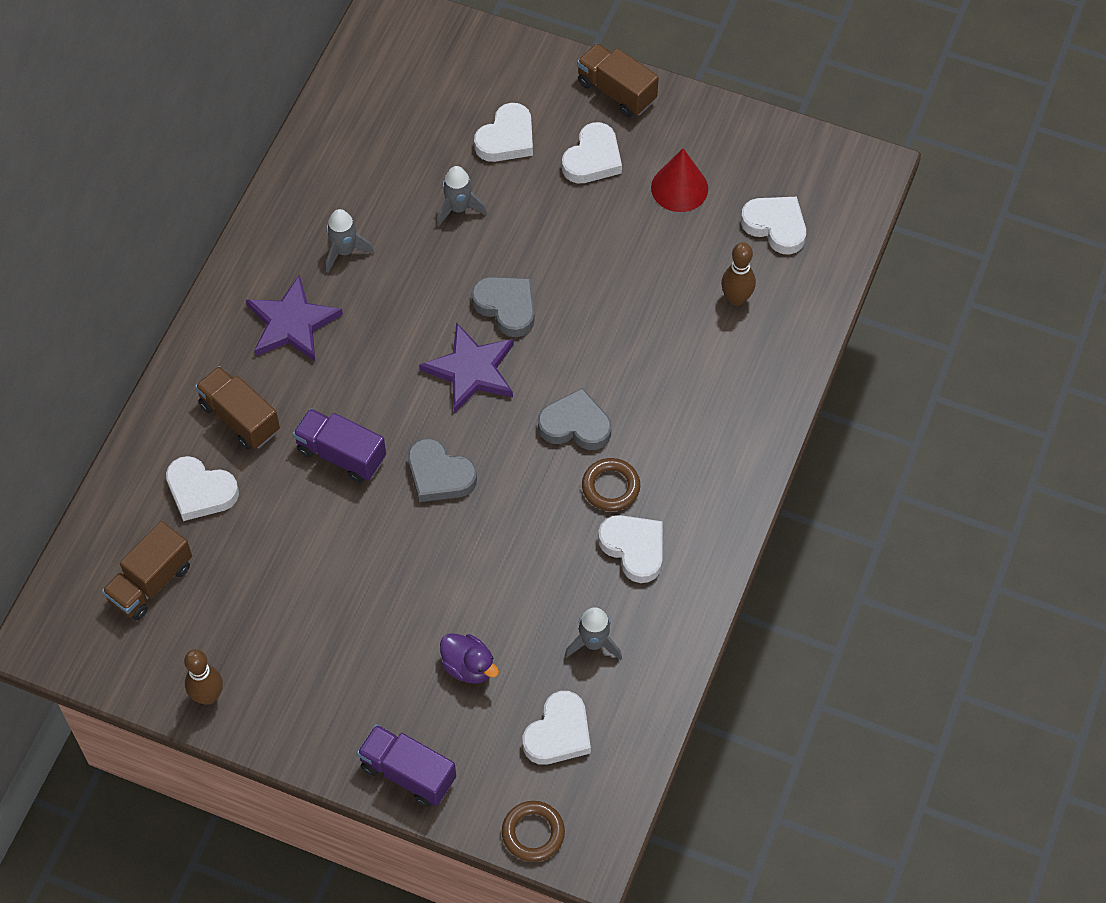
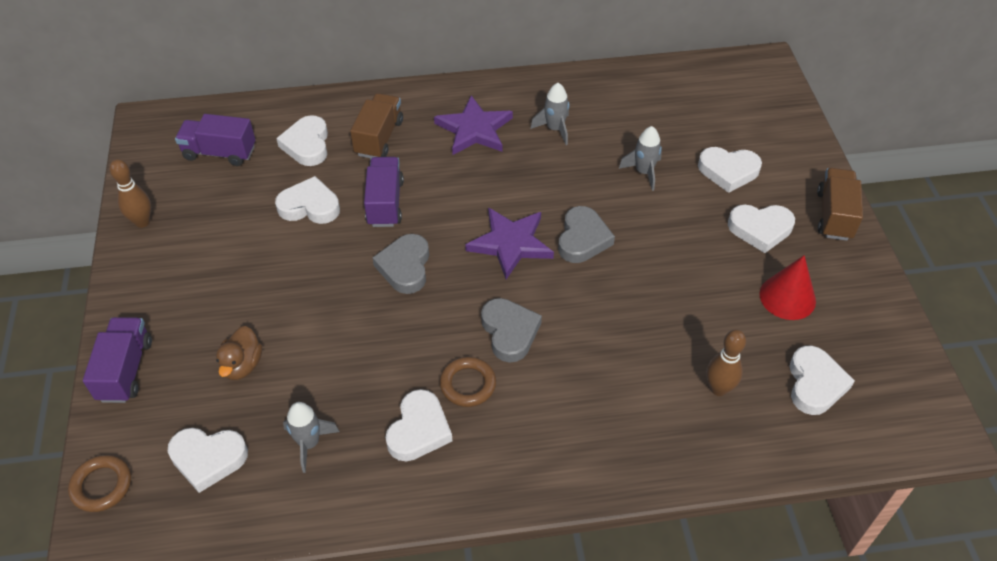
camera: 60 degrees right, 10 degrees down
(151, 582) = (220, 153): brown truck -> purple truck
(296, 526) = (309, 206): none -> white heart
(468, 666) = (242, 365): purple duck -> brown duck

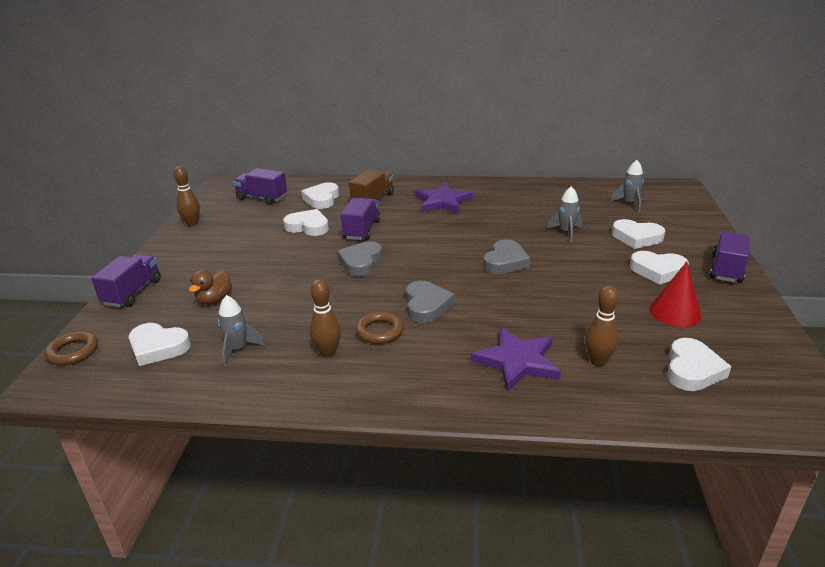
camera: 15 degrees right, 20 degrees down
(419, 430) = (328, 353): white heart -> brown bowling pin
(511, 244) = (447, 258): purple star -> purple star (517, 361)
(555, 129) = (503, 206): grey rocket -> grey rocket (629, 203)
(834, 215) = (726, 269): brown truck -> purple truck

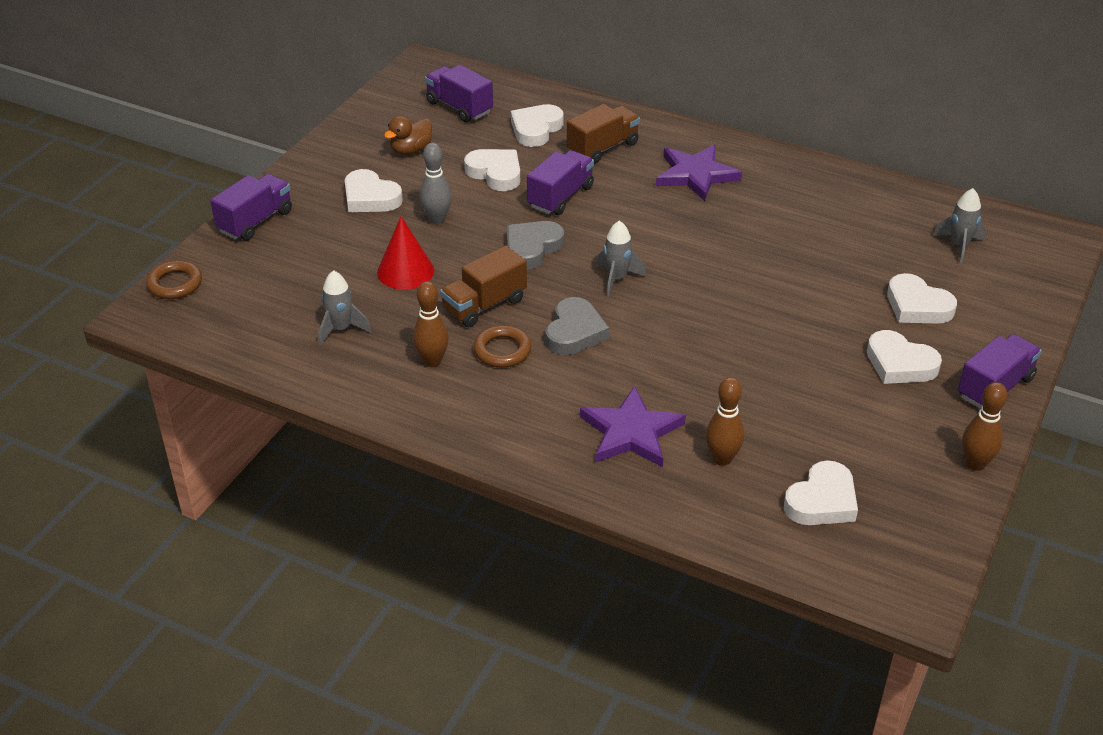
camera: 20 degrees right, 10 degrees up
(158, 347) = (260, 303): white heart -> white heart (370, 197)
(192, 224) = (356, 131): brown bowling pin -> brown bowling pin (975, 464)
(214, 300) = (340, 256): brown duck -> brown duck (411, 150)
(280, 260) = (437, 219): none -> grey bowling pin
(347, 304) = (484, 305): none -> brown truck
(505, 261) = (712, 296): grey heart -> none
(566, 232) = (827, 271): grey rocket -> grey rocket (617, 279)
(675, 312) = (868, 426): red cone -> red cone (405, 271)

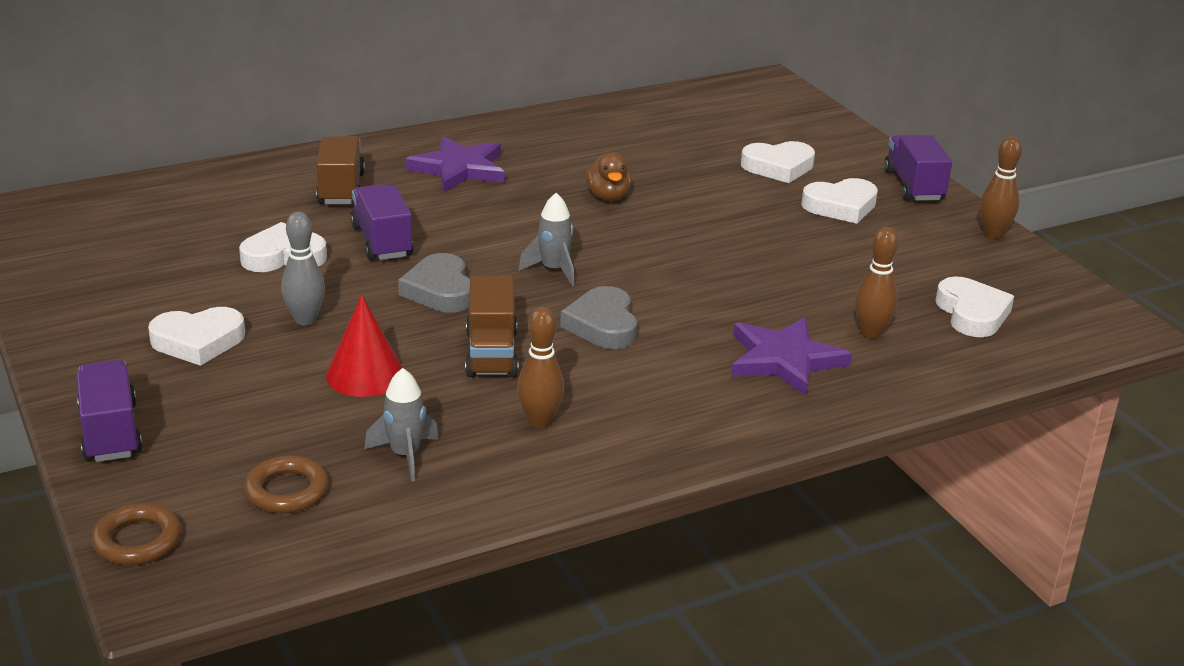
camera: 55 degrees left, 10 degrees down
(411, 150) = (156, 283): brown duck -> brown duck (608, 196)
(459, 107) = (132, 226): purple truck -> none
(502, 350) = (577, 374): brown ring -> brown ring (287, 491)
(536, 129) = (249, 206): white heart -> none
(574, 332) = (602, 325): grey heart -> grey heart turned 150 degrees counterclockwise
(959, 246) = (726, 118): grey rocket -> none

